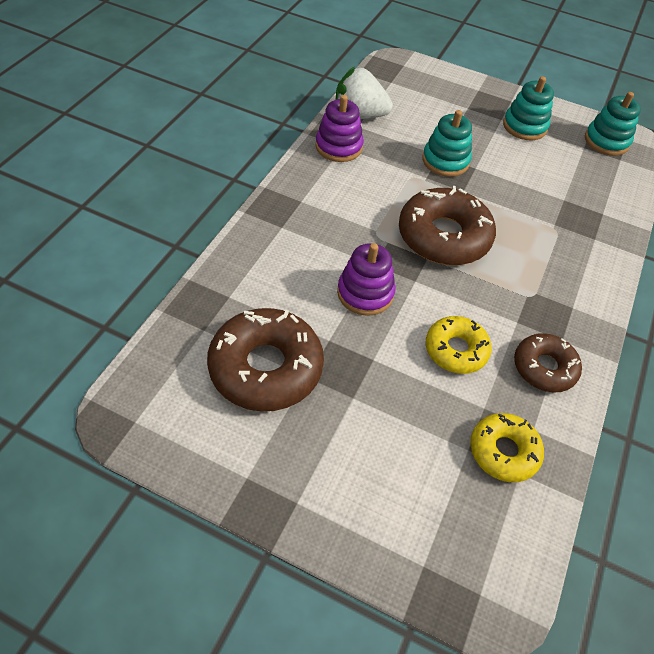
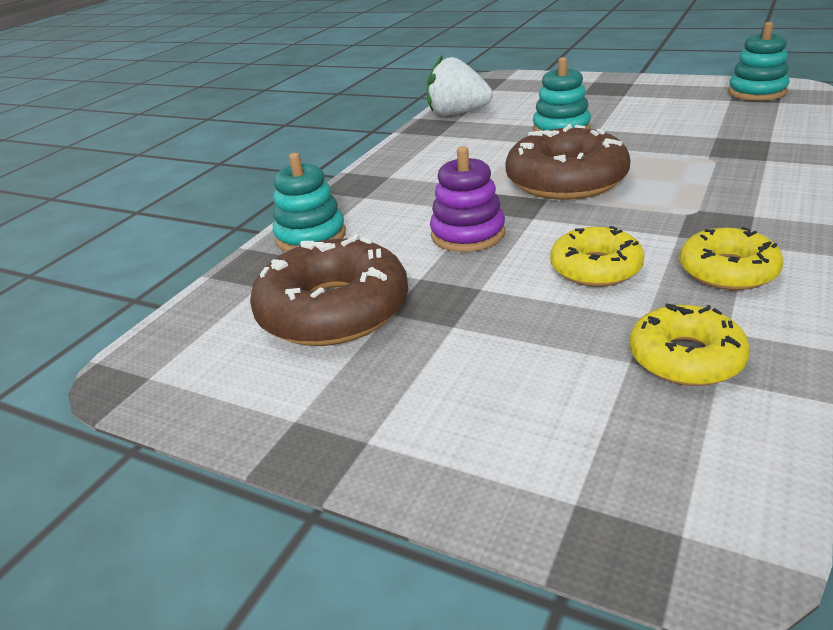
camera: 10 degrees right, 20 degrees down
(338, 147) = (434, 135): purple stacking toy -> none
(524, 126) = (653, 96): turquoise stacking toy -> turquoise stacking toy (311, 236)
(544, 368) = (727, 271): brown donut -> yellow donut

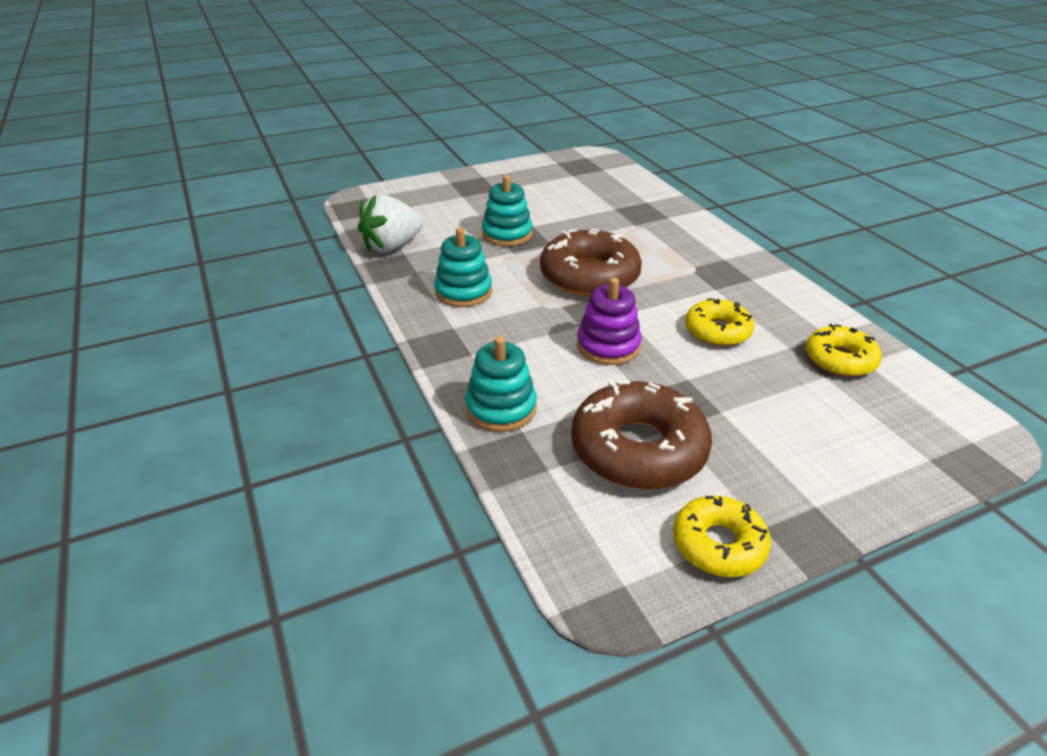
camera: 55 degrees left, 5 degrees up
(727, 271) = (772, 300): yellow donut -> yellow donut (718, 544)
(757, 92) = (578, 165): turquoise stacking toy -> turquoise stacking toy (463, 292)

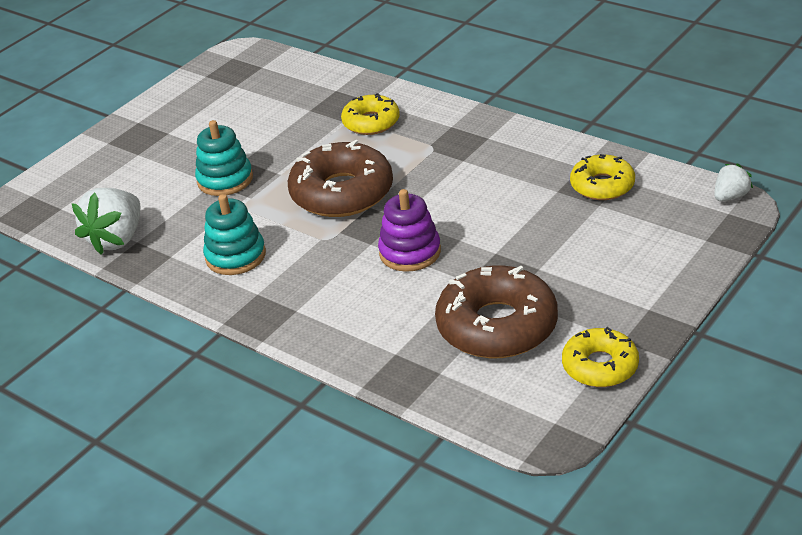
camera: 25 degrees left, 0 degrees up
(501, 408) = (363, 343): turquoise stacking toy -> none
(717, 331) = (491, 200): yellow donut -> yellow donut (371, 122)
(984, 425) = (730, 196): none -> white strawberry

